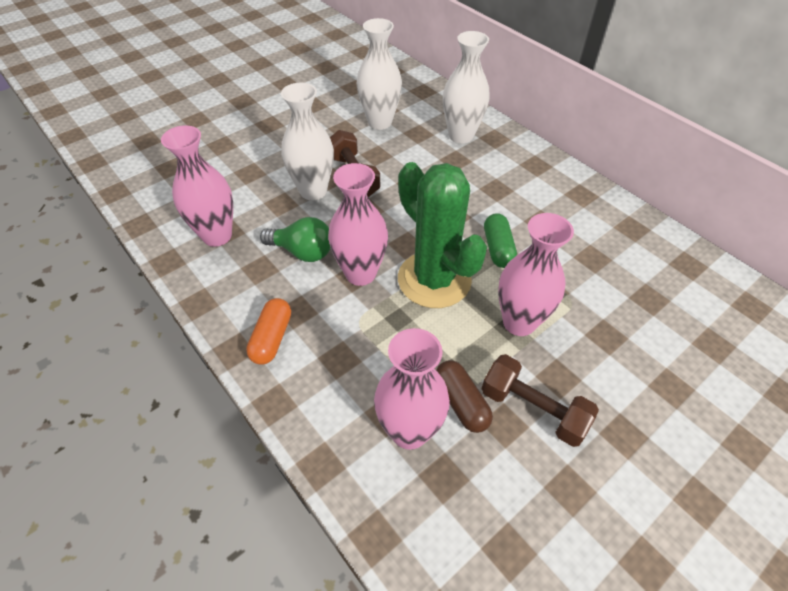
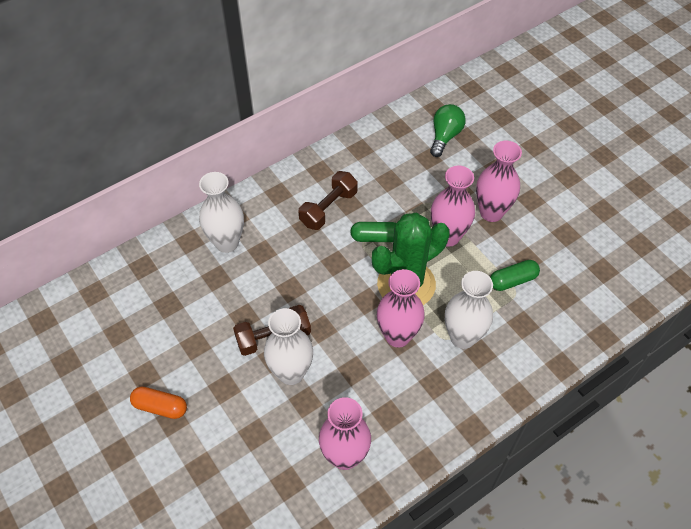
camera: 85 degrees left, 5 degrees up
(272, 338) = (461, 401): orange capsule -> orange capsule (160, 407)
(302, 252) = (370, 381): green light bulb -> green light bulb (445, 136)
(380, 122) = (191, 310): white vase -> white vase (462, 337)
(409, 431) = (535, 312): pink vase -> pink vase (491, 212)
(461, 402) = (512, 280): brown capsule -> green capsule
(533, 409) = (516, 242): brown dumbbell -> brown dumbbell (328, 208)

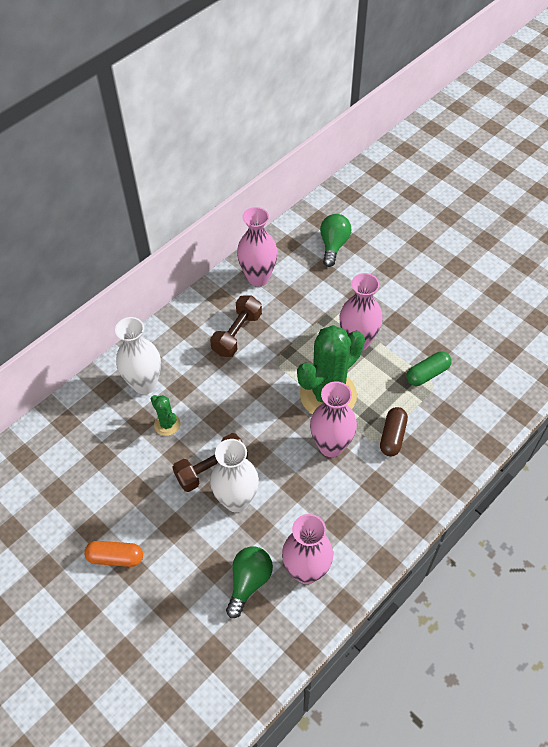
camera: 10 degrees left, 0 degrees up
(240, 285) = (167, 424): none -> green cactus
(285, 456) = (249, 582): none -> green light bulb
(376, 237) = (289, 354): green capsule -> none
(462, 337) = (392, 436): white vase -> brown capsule
(491, 212) = (393, 312): pink vase -> pink vase (258, 278)

